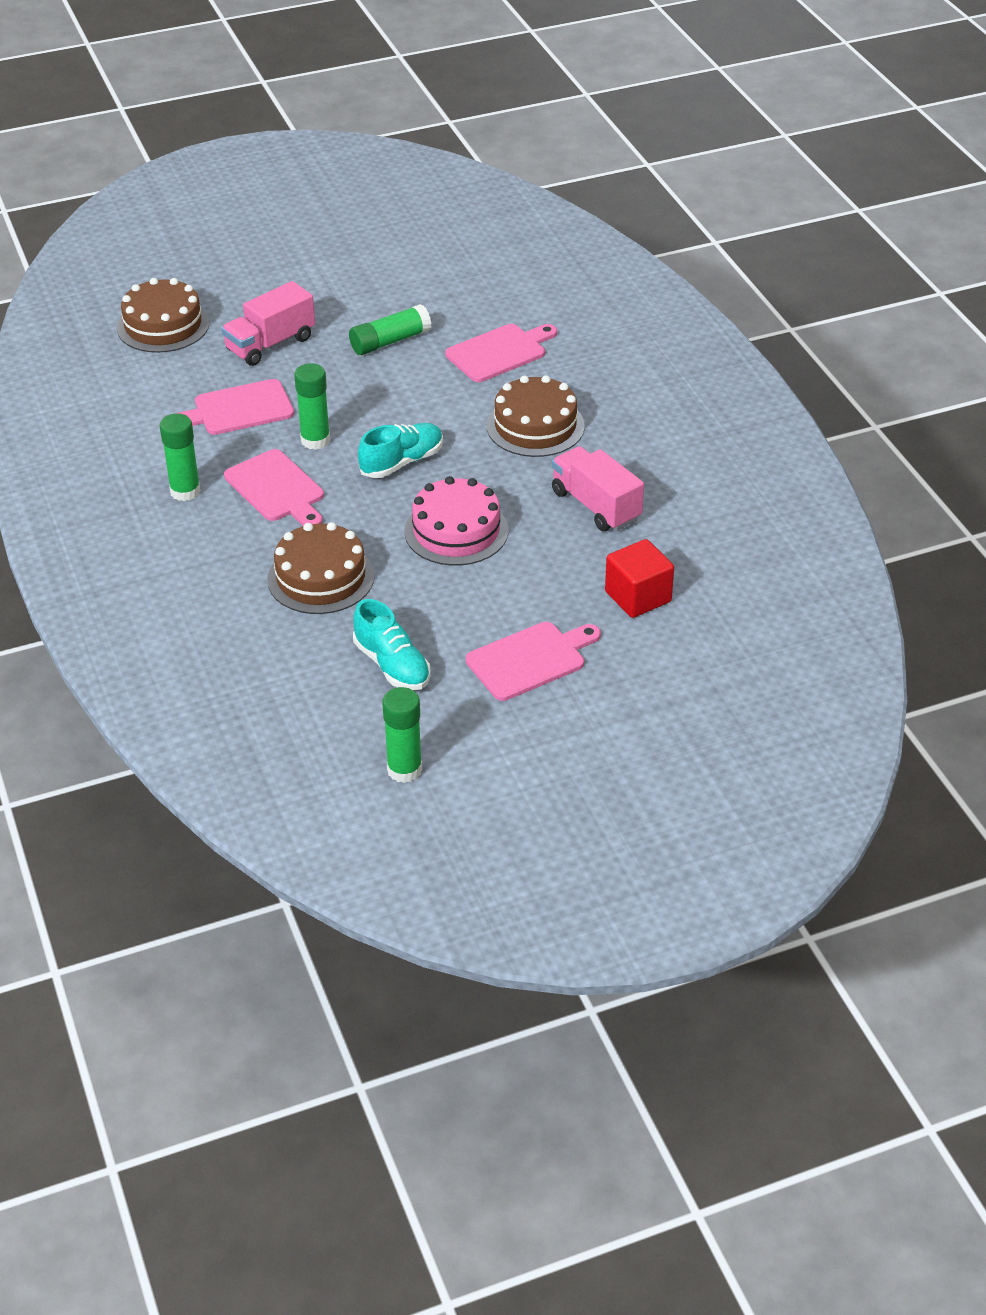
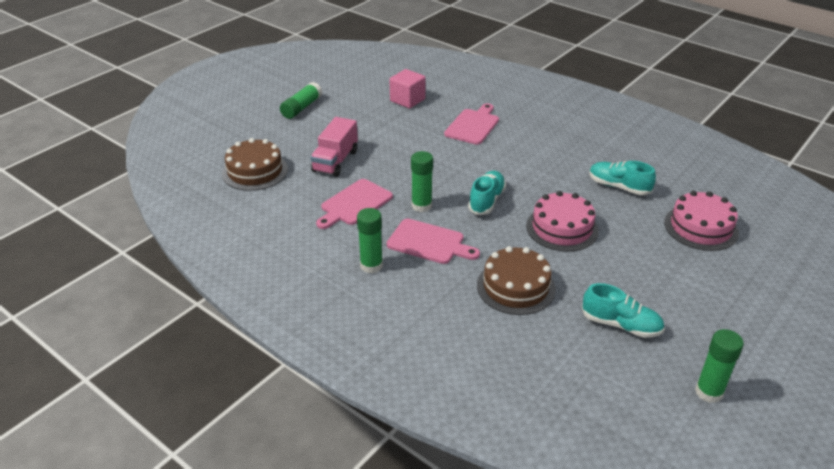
camera: 30 degrees left, 5 degrees down
(390, 341) = (406, 138): green glue stick -> green glue stick (301, 108)
(451, 284) = (407, 100): none -> pink cube
(530, 660) = (692, 287): pink cutting board -> none
(535, 426) = (537, 156): brown cake -> none
(596, 506) = (618, 187): pink truck -> turquoise shoe
(638, 597) = (701, 227): red cube -> pink cake

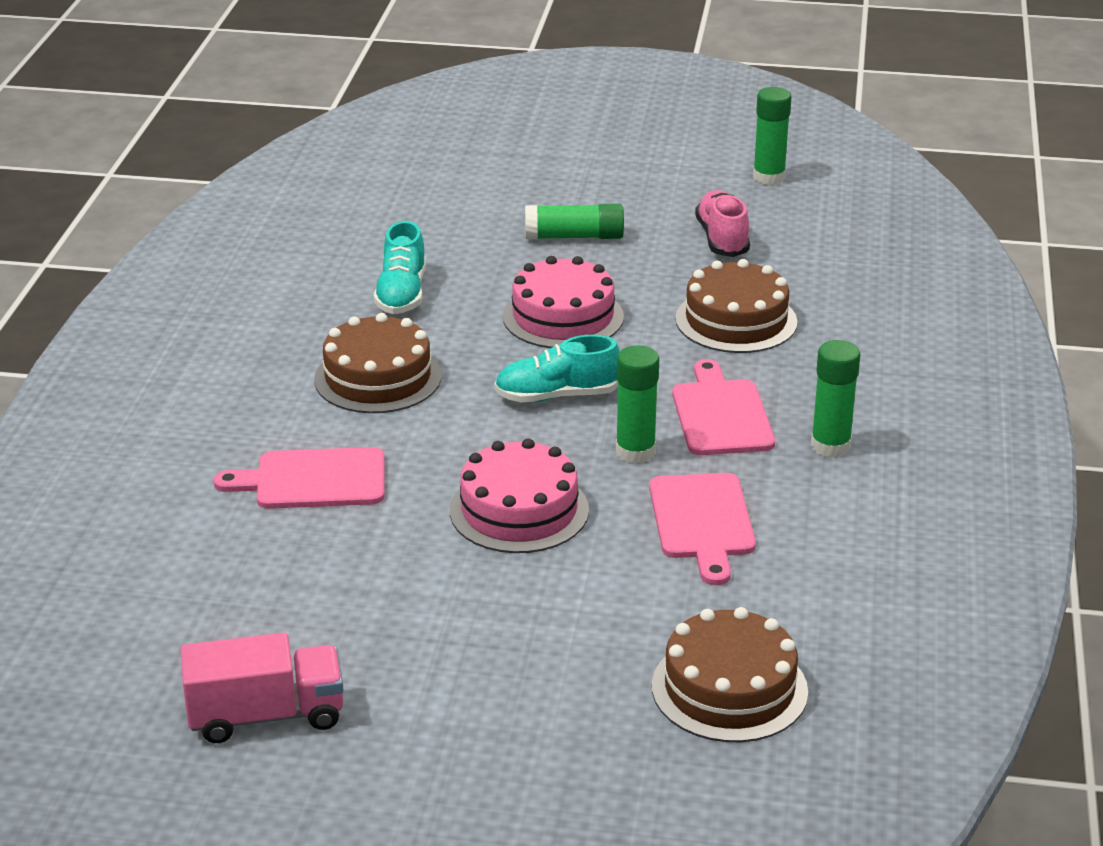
camera: 120 degrees left, 5 degrees down
(301, 108) = (424, 747): green glue stick -> green glue stick (574, 237)
(335, 161) = (594, 599): pink truck -> pink truck (266, 715)
(354, 204) = (702, 522): pink cutting board -> pink cutting board turned 75 degrees clockwise
(407, 100) = (266, 599): pink cube -> none
(541, 159) = (378, 378): none -> brown cake
(621, 325) = (722, 239): turquoise shoe -> pink shoe
(701, 227) = (452, 219): pink cake -> pink cake (519, 510)

